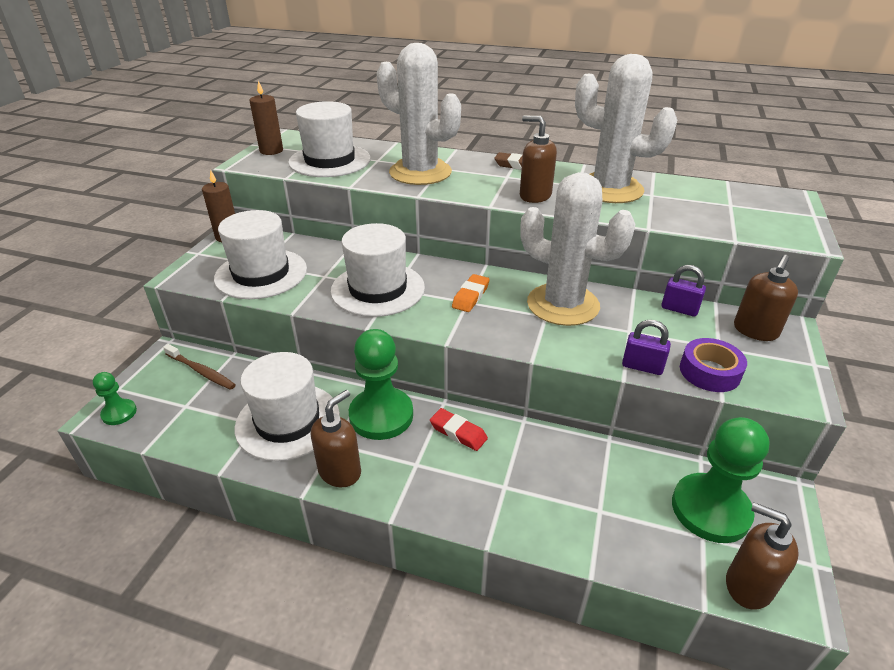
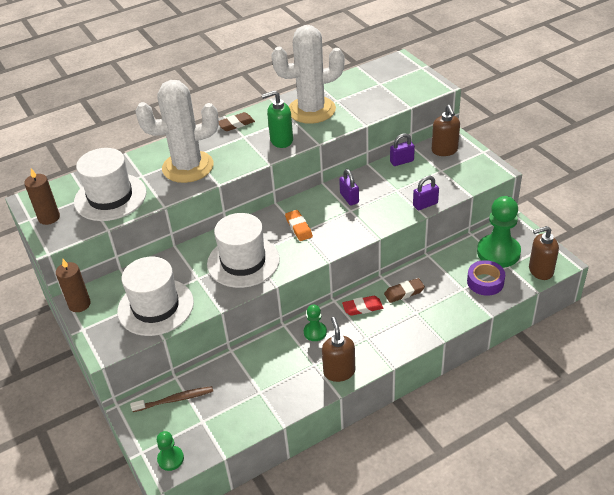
camera: 45 degrees left, 5 degrees up
(288, 421) = (273, 376): white hat -> none
(381, 415) = (315, 332): green pawn -> green pawn, size x0.50
(523, 455) = (404, 292): none -> brown eraser
(535, 196) = (281, 140): brown soap dispenser -> green soap dispenser
(563, 305) = (349, 198): white cactus -> purple padlock
(709, 372) = (452, 186): purple tape -> purple tape (485, 282)

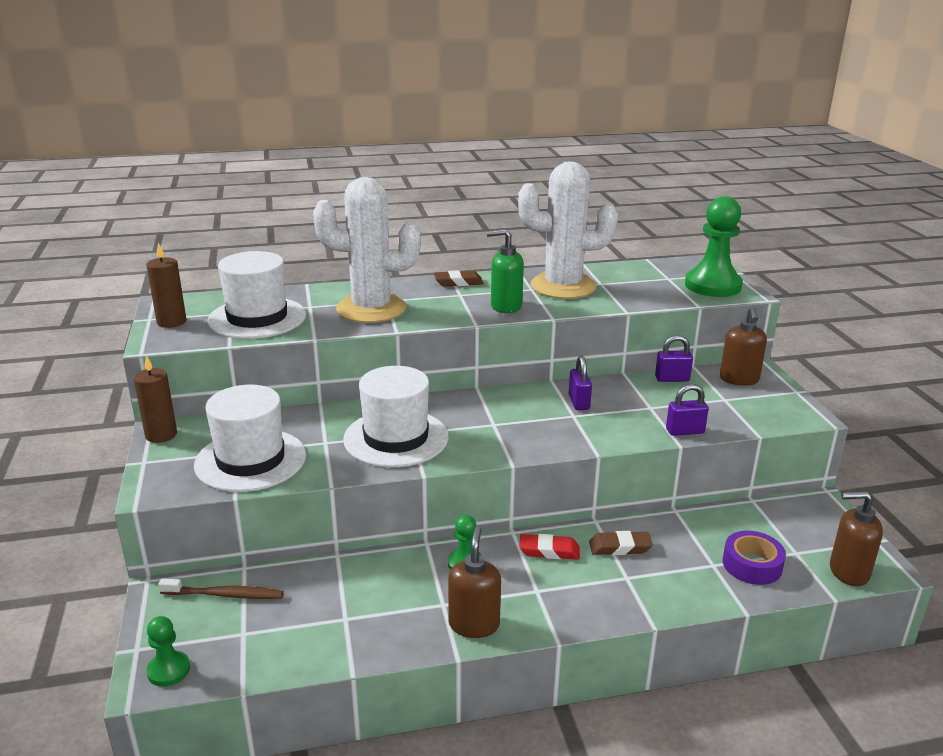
camera: 15 degrees right, 15 degrees down
(298, 227) = (492, 418): orange eraser -> none
(498, 252) = (786, 532): green pawn -> green pawn (712, 286)

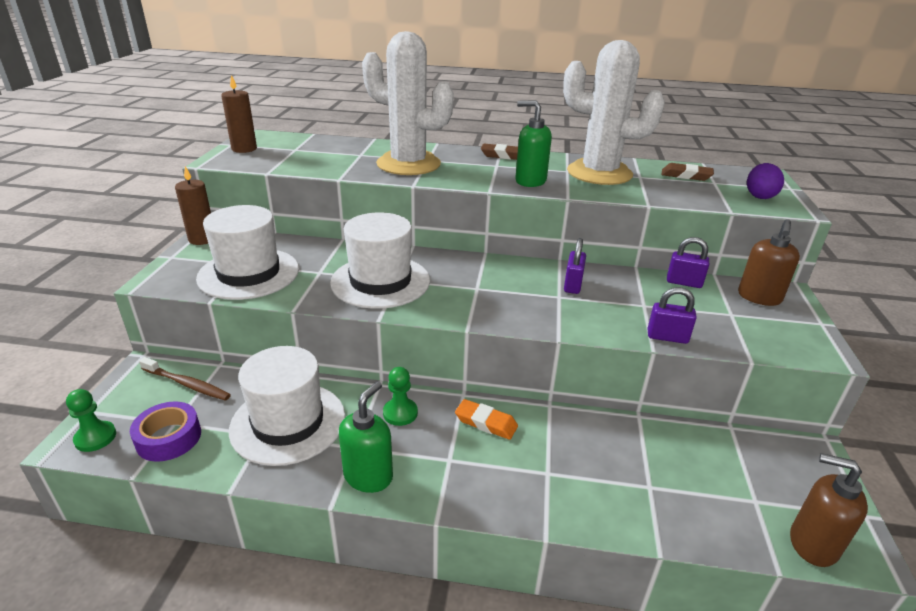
camera: 20 degrees right, 5 degrees up
(257, 318) = (310, 156): white hat -> white hat (288, 422)
(474, 624) = (368, 476): brown soap dispenser -> green soap dispenser
(549, 551) = (486, 423): red eraser -> orange eraser
(620, 547) = (558, 439): brown eraser -> brown eraser (686, 176)
(712, 286) = (759, 196): green pawn -> purple egg
(752, 565) = (695, 500): purple tape -> purple tape (169, 438)

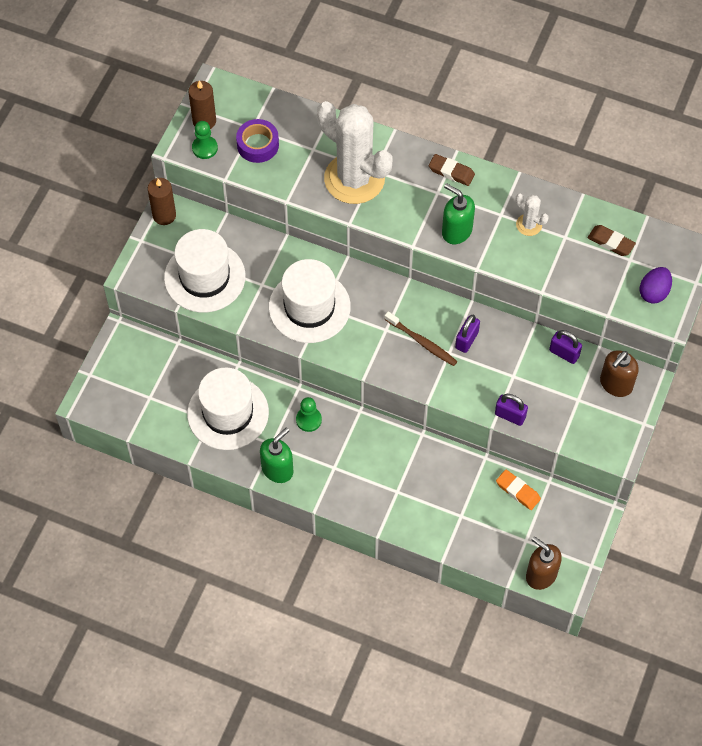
camera: 15 degrees right, 30 degrees up
(95, 437) = (99, 401): green pawn -> green pawn (205, 148)
(169, 438) = (147, 411): purple tape -> purple tape (258, 145)
(187, 384) = (155, 360): brown toothbrush -> brown toothbrush (422, 342)
(486, 423) = (368, 441): orange eraser -> orange eraser (518, 491)
(599, 173) = (529, 225): white cactus -> white cactus, size x0.43

